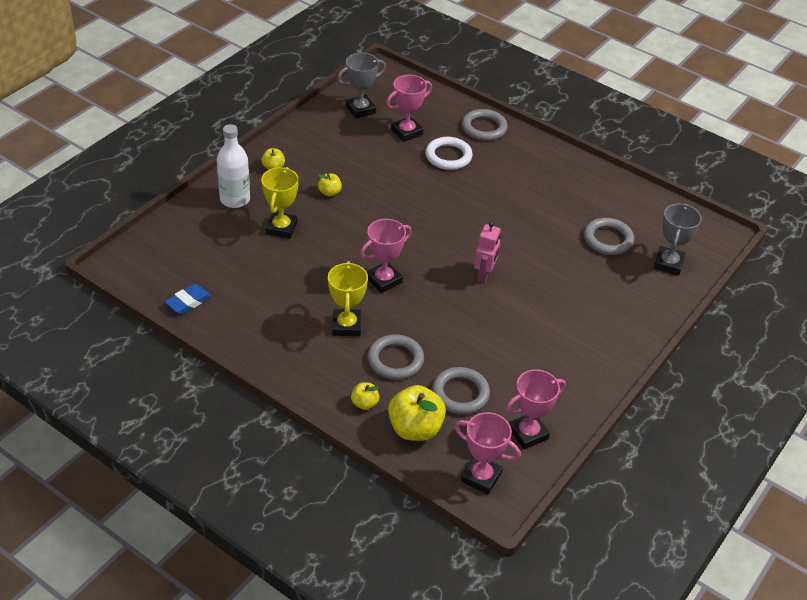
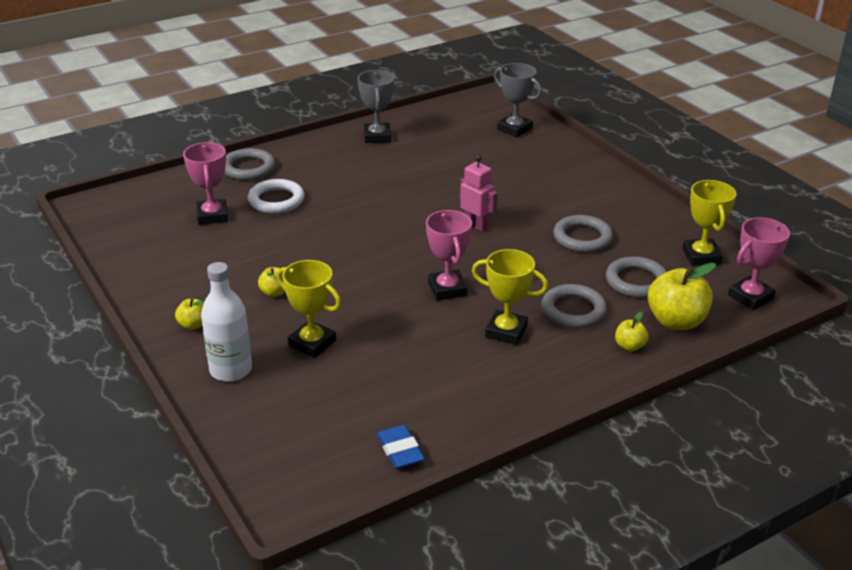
camera: 65 degrees left, 10 degrees down
(360, 109) = (143, 236): grey trophy -> grey trophy (377, 136)
(528, 433) = (701, 256): pink trophy -> yellow trophy
(608, 239) = (465, 148): grey ring -> grey ring (582, 238)

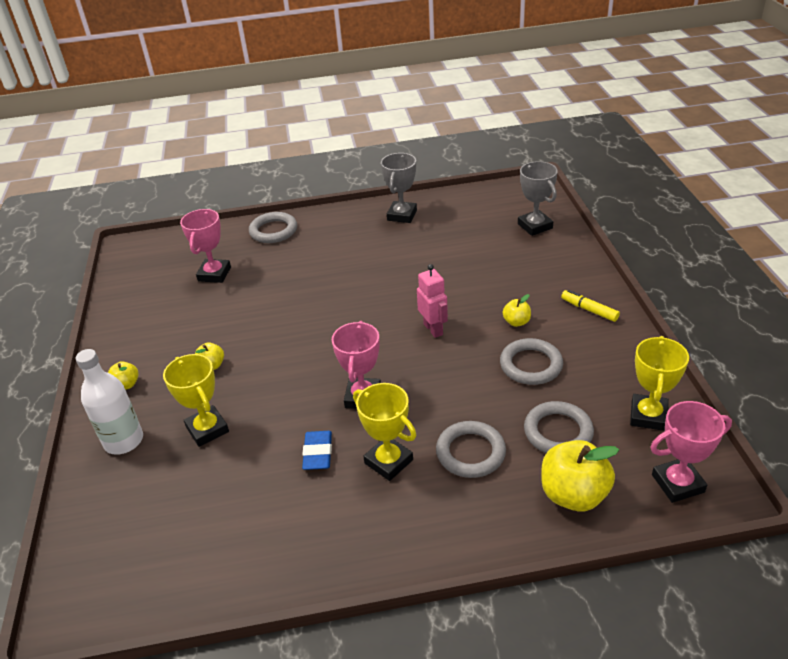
camera: 25 degrees right, 5 degrees up
(276, 200) = (275, 268): white ring -> none
(400, 450) = (204, 579): blue eraser -> blue eraser (318, 453)
(606, 188) = (589, 310): none -> yellow marker
(629, 346) = (504, 514): yellow apple -> yellow apple (516, 322)

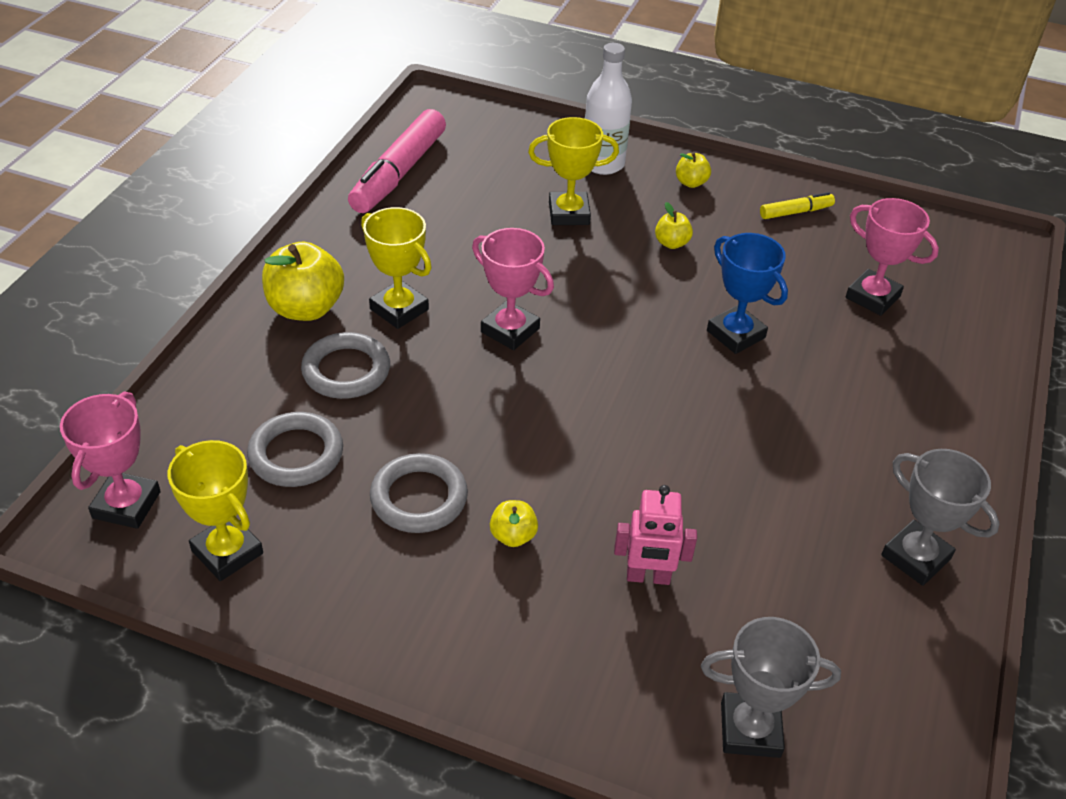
camera: 115 degrees right, 5 degrees up
(211, 567) = (399, 173): none -> pink marker
(273, 231) = (960, 387): grey ring -> none
(289, 308) = (736, 334): none -> blue trophy
(318, 453) = (461, 269): blue eraser -> none
(388, 461) = (399, 309): yellow trophy -> yellow trophy turned 60 degrees clockwise
(433, 329) = (575, 444): pink robot -> pink robot (648, 577)
(573, 494) = (213, 414): yellow apple -> yellow apple (306, 308)
(589, 310) = (462, 639): yellow marker -> yellow marker (795, 212)

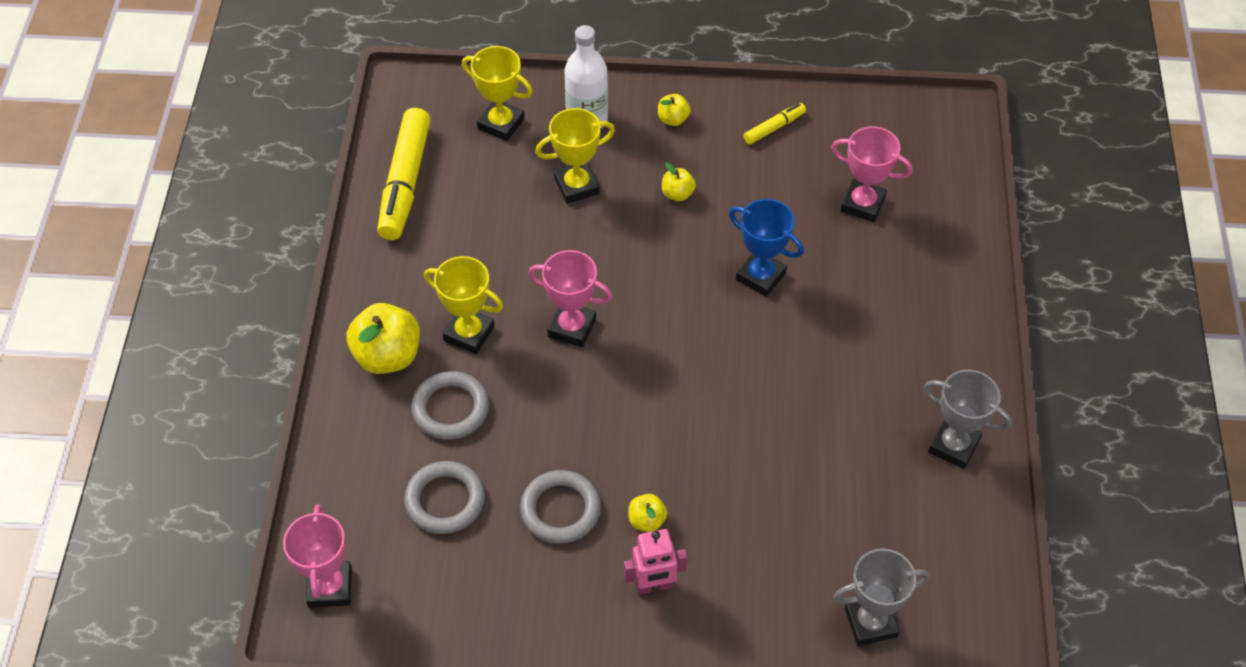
camera: 15 degrees left, 10 degrees up
(227, 552) = (431, 603): yellow trophy -> yellow trophy (501, 124)
(399, 173) = (405, 182): pink marker -> yellow marker
(648, 577) = (761, 524): pink robot -> pink robot (654, 586)

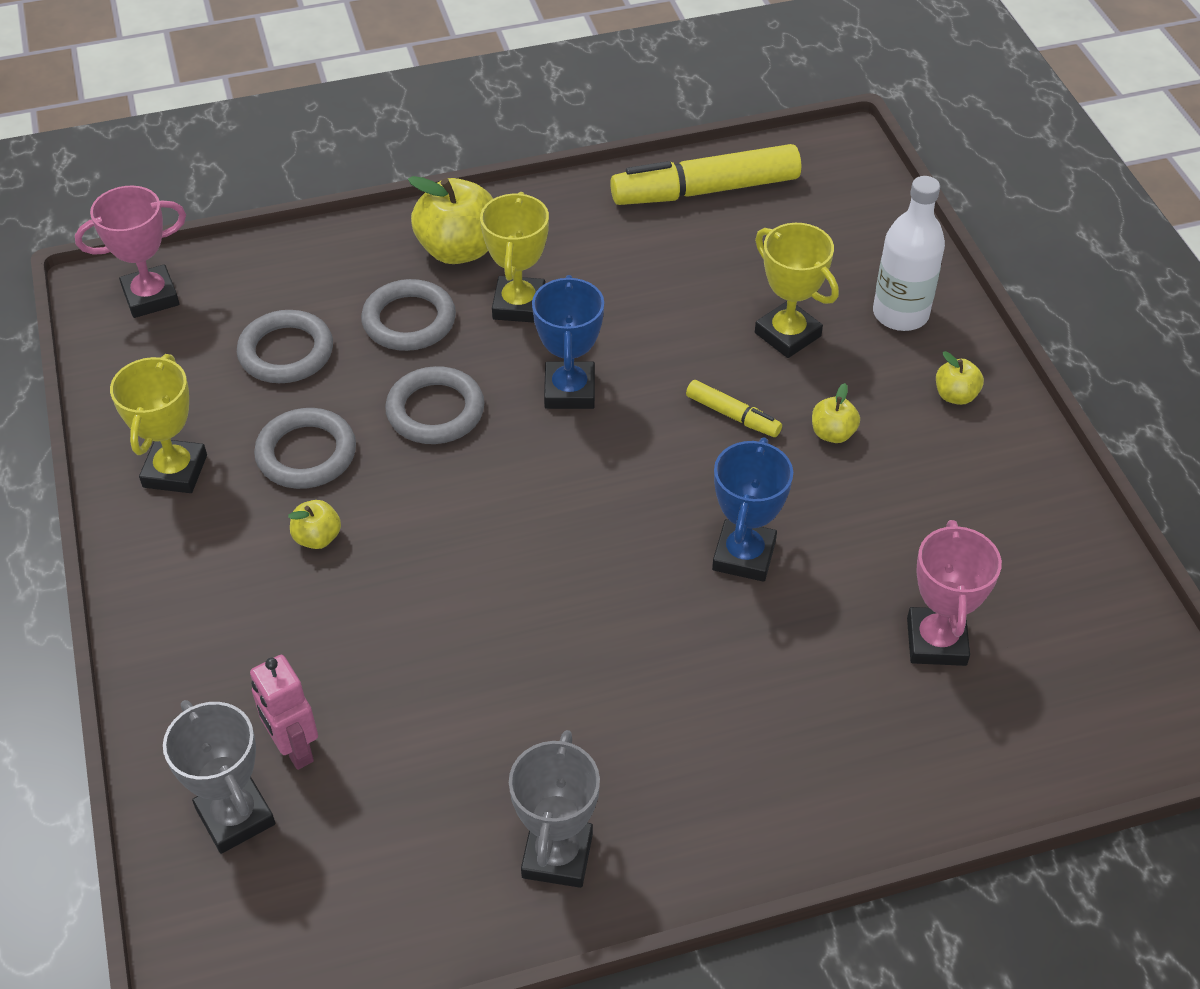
camera: 70 degrees right, 5 degrees down
(501, 124) = (842, 241): yellow trophy -> yellow trophy (175, 471)
(554, 415) = (435, 411): none -> grey ring
(572, 327) = (569, 391): pink trophy -> blue trophy
(654, 586) = (227, 569): pink robot -> pink robot (294, 748)
(774, 128) = (1011, 505): yellow marker -> yellow marker (732, 415)

